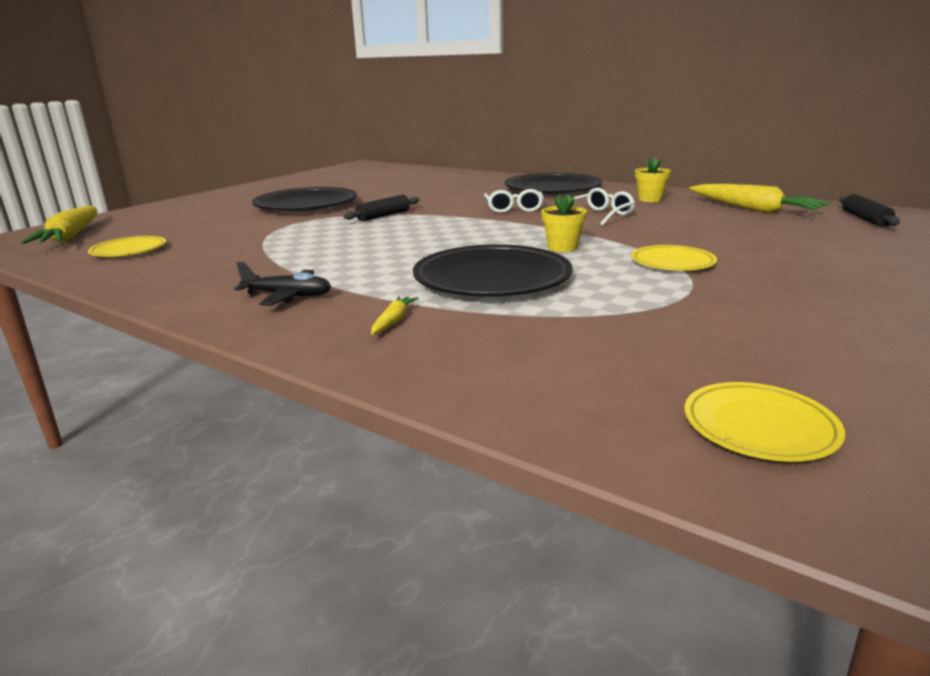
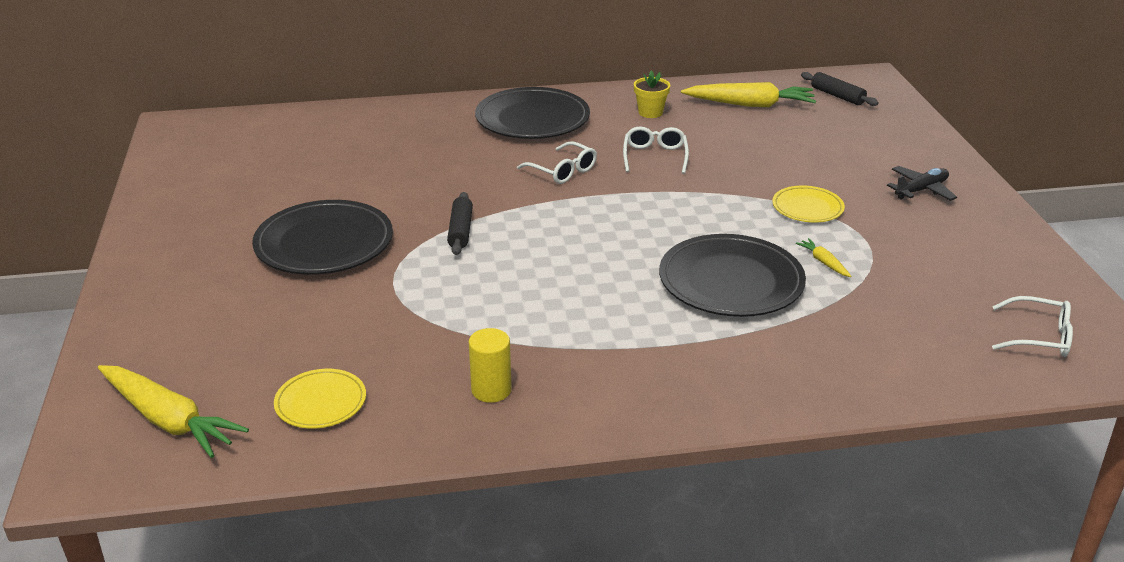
camera: 45 degrees left, 10 degrees up
(202, 273) = (491, 390): none -> yellow cylinder
(288, 296) = (632, 375): black plane -> black plane (921, 190)
(393, 321) = (757, 359): yellow carrot -> yellow carrot (823, 262)
(562, 247) = (708, 219): yellow flower pot -> none
(759, 427) = (1039, 337): yellow plate -> white glasses

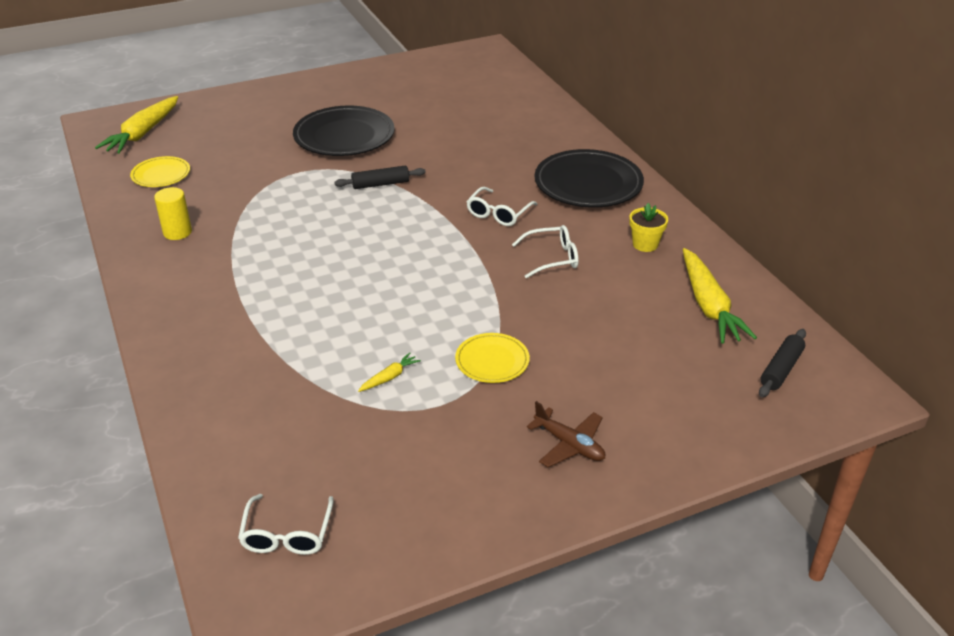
camera: 75 degrees right, 5 degrees up
(731, 282) = (341, 324): black plate -> none
(921, 190) = (569, 444): black plane -> brown plane

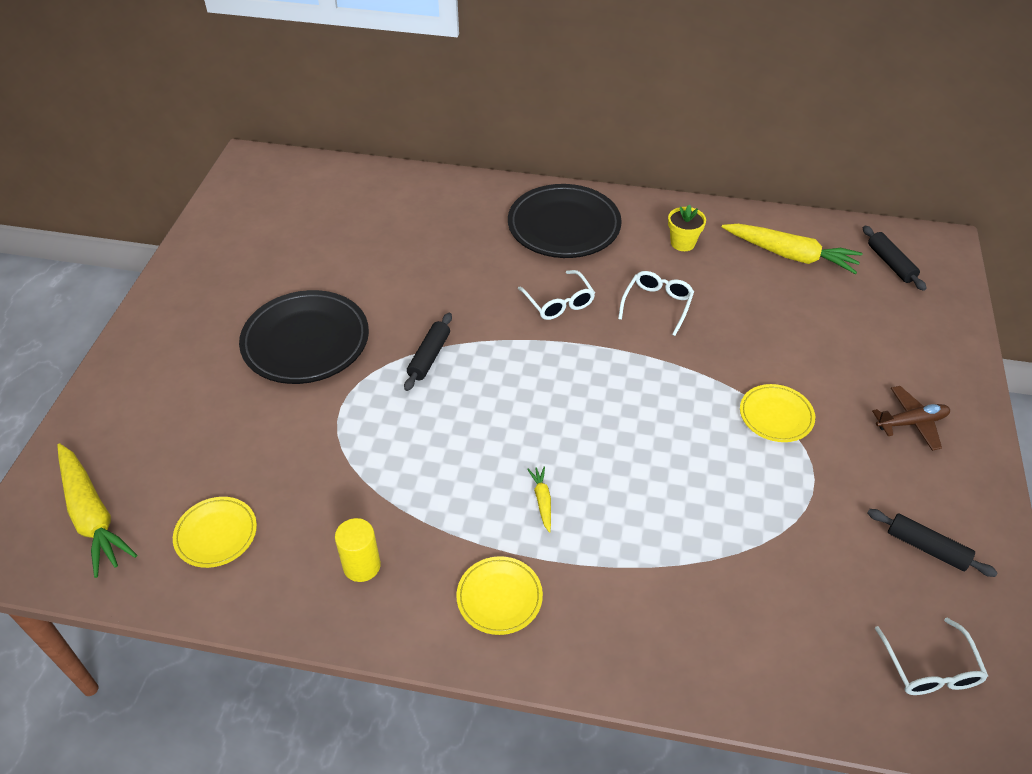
camera: 55 degrees left, 10 degrees up
(193, 294) = (499, 597): none -> yellow plate
(287, 534) = (930, 668): white glasses -> white glasses turned 45 degrees clockwise
(389, 377) = (754, 495): yellow carrot -> yellow carrot (542, 500)
(421, 496) = (926, 548): none -> black rolling pin

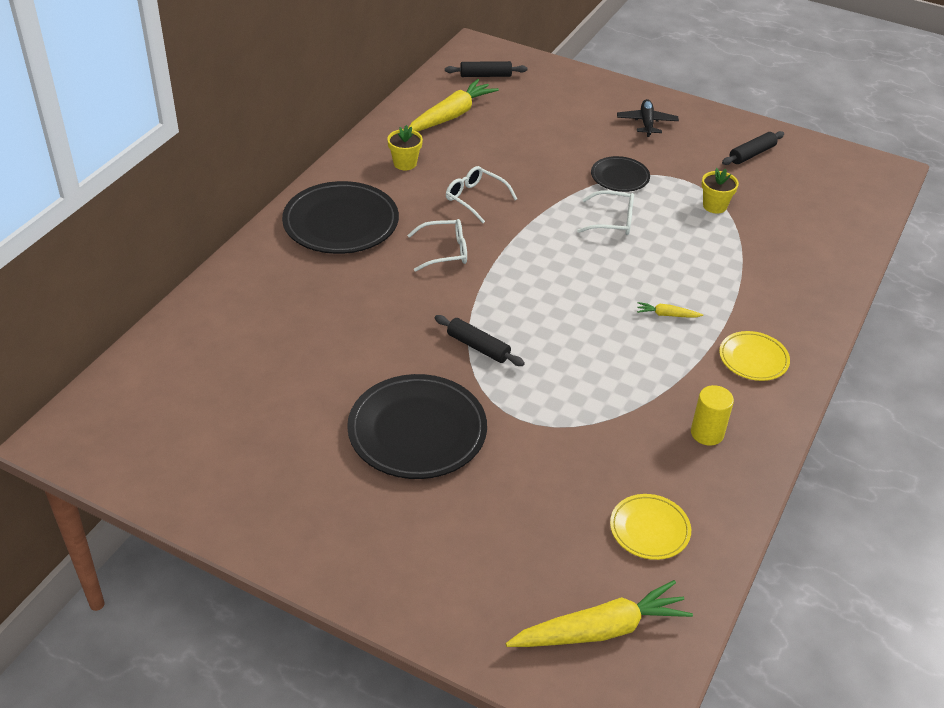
camera: 75 degrees left, 5 degrees down
(776, 415) = (619, 177): yellow plate -> black plate
(778, 520) = (714, 206): none -> yellow flower pot
(911, 423) = (646, 123): brown plane -> black plane
(930, 668) = (839, 184): white glasses -> white glasses (612, 221)

